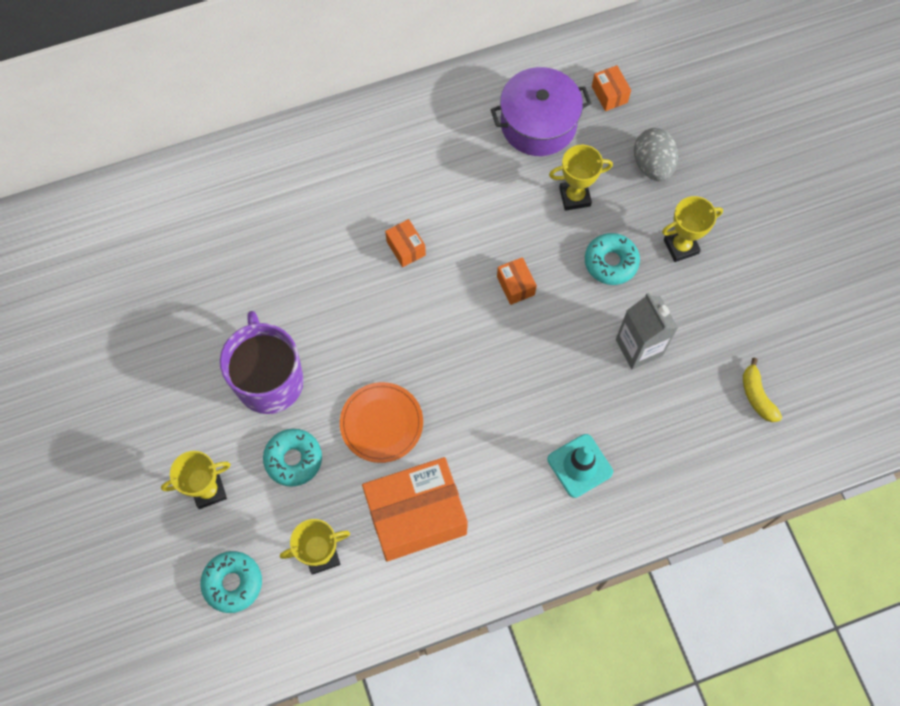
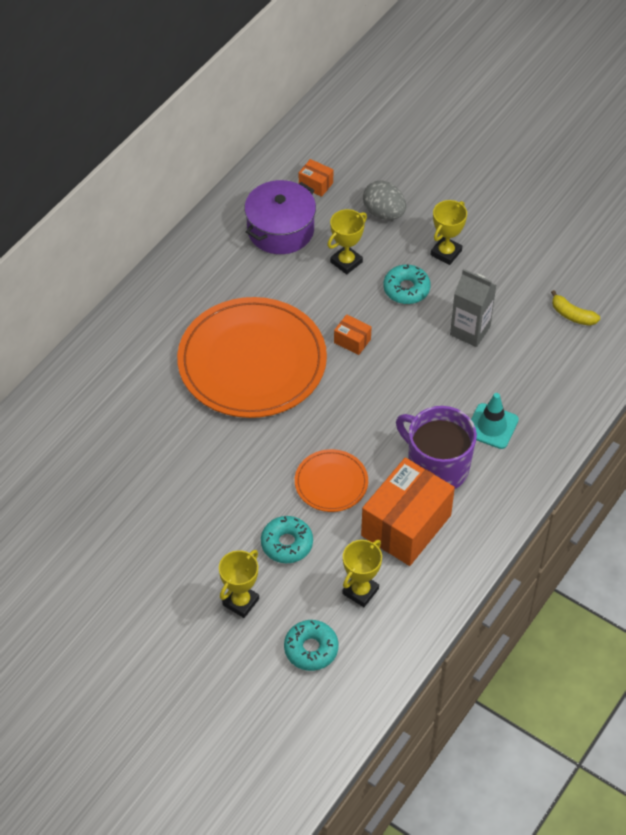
camera: 35 degrees left, 15 degrees down
(269, 380) = (224, 504): purple mug -> purple mug (437, 467)
(406, 248) = (252, 361): orange box -> orange plate

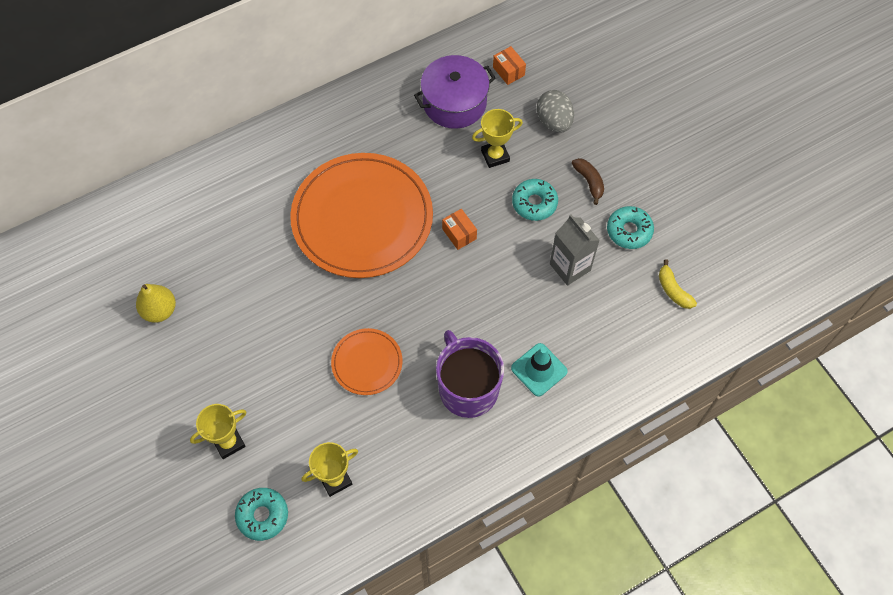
camera: 25 degrees right, 10 degrees up
(102, 517) = (160, 310): none -> yellow pear
(287, 544) = (297, 404): turquoise donut -> turquoise donut (629, 231)
(406, 525) = (409, 433): orange box -> none
(446, 253) = (589, 182): yellow trophy -> brown banana

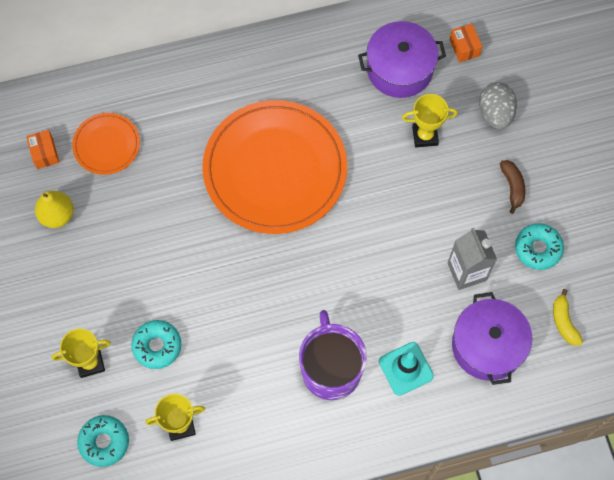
camera: 15 degrees right, 5 degrees up
(367, 363) = (240, 318): orange plate -> orange plate (106, 145)
(459, 234) = (366, 209): orange box -> orange box (45, 153)
(534, 203) = (450, 196): turquoise donut -> turquoise donut (157, 346)
(609, 329) = (487, 345): none -> purple pot

